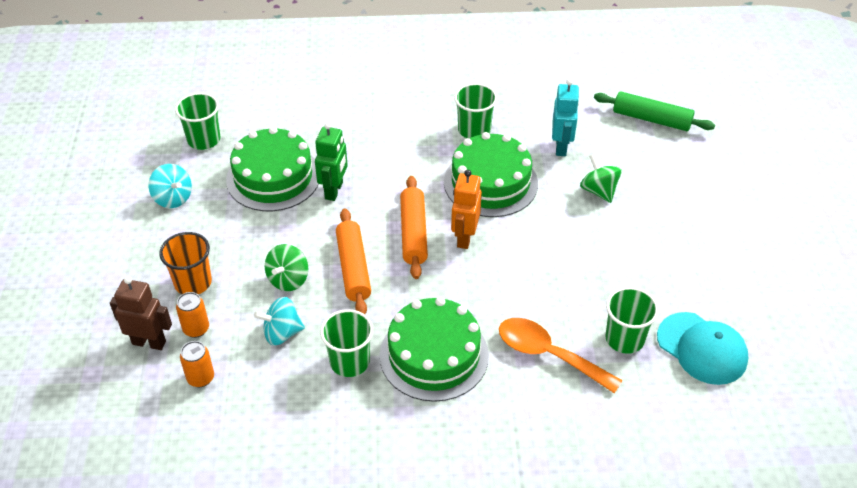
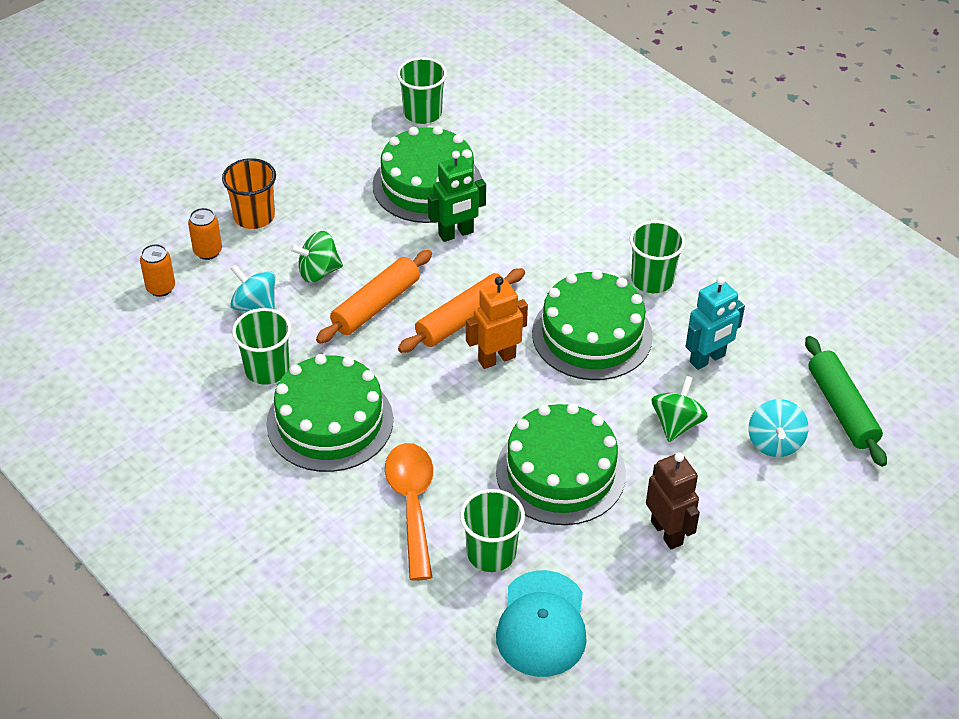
camera: 50 degrees right, 0 degrees up
(149, 342) = (167, 234): brown robot -> brown robot (667, 532)
(173, 198) = (333, 142): turquoise spinning top -> turquoise spinning top (774, 442)
(588, 265) = (560, 472): none -> green cake

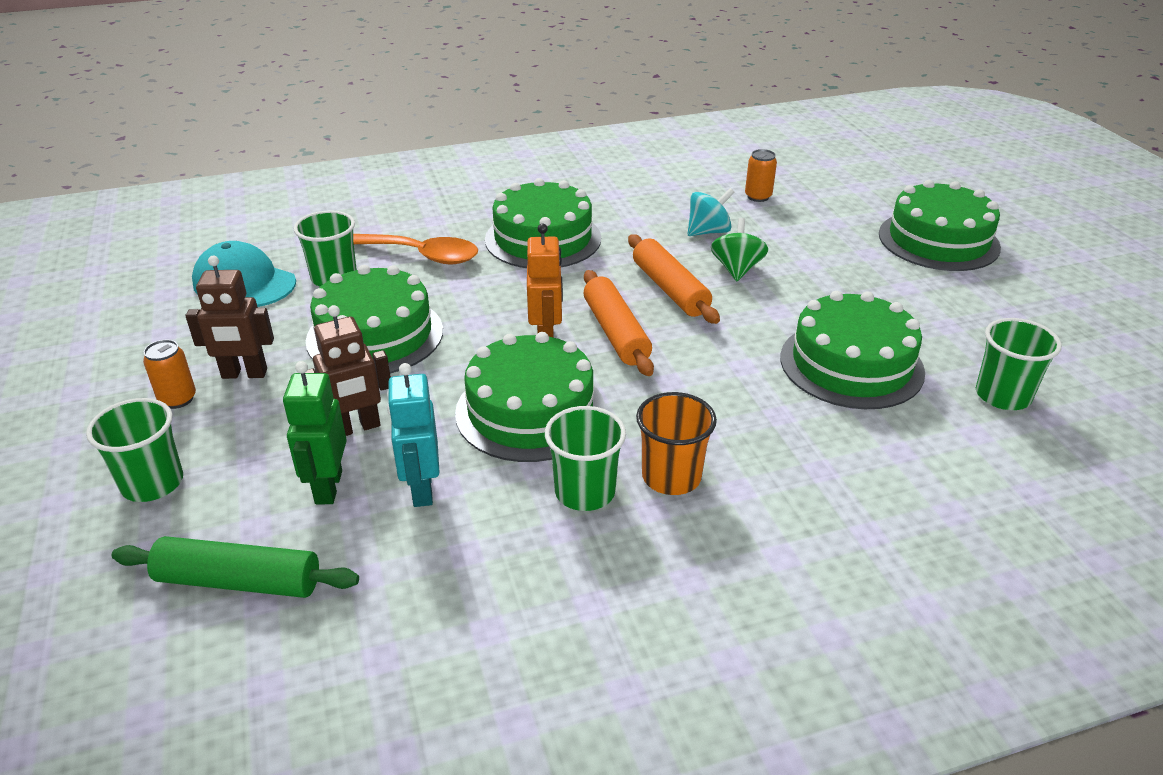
camera: 115 degrees right, 10 degrees down
(201, 161) = (938, 240): none -> green cake
(208, 251) = (796, 223): orange can -> orange can (178, 399)
(254, 216) = (837, 252): orange cup -> orange cup (671, 477)
(267, 369) = (626, 223): green cup -> green cup (152, 483)
(456, 234) = (753, 362): green robot -> green robot (328, 487)
(676, 424) = (356, 428): green spinning top -> brown robot
(774, 442) = (257, 494): turquoise spinning top -> none

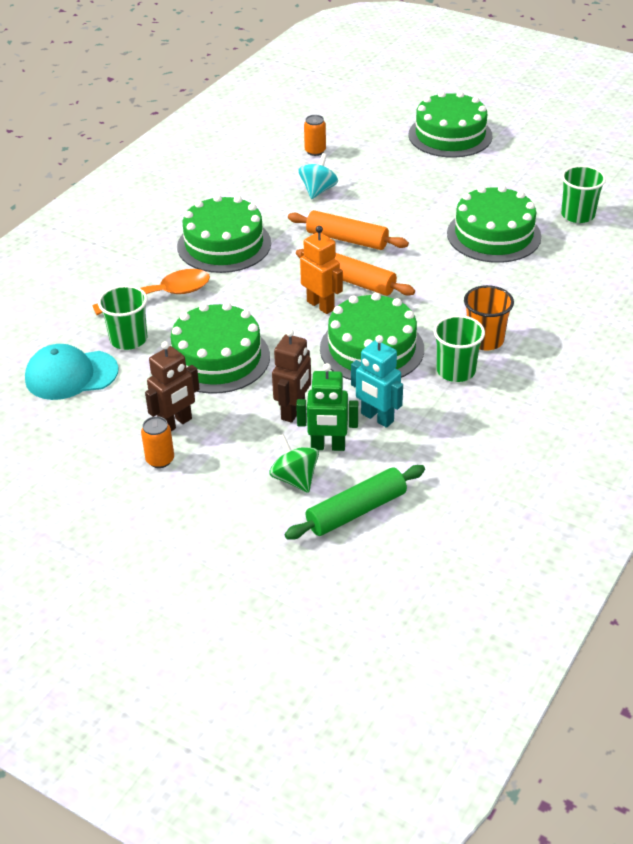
camera: 40 degrees left, 5 degrees up
(152, 483) = (228, 504): green cup -> none
(328, 487) = (328, 446): green robot -> green robot turned 45 degrees counterclockwise
(736, 269) = (367, 208): green spinning top -> green spinning top (295, 479)

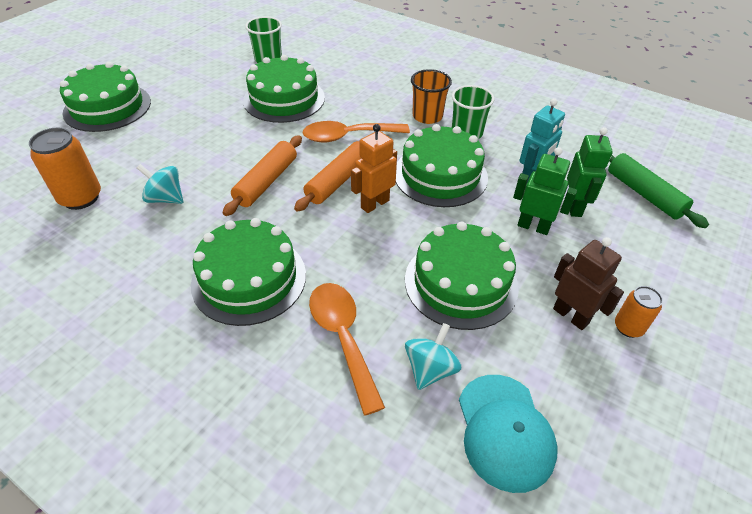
camera: 90 degrees left, 5 degrees up
(128, 339) = (430, 369): green cup -> turquoise spinning top
(293, 411) = (533, 227): brown robot -> green robot
(295, 479) = (620, 228): green spinning top -> none
(315, 151) = (81, 198): orange can -> orange can, size x1.70
(431, 283) = (348, 136): none -> orange spoon

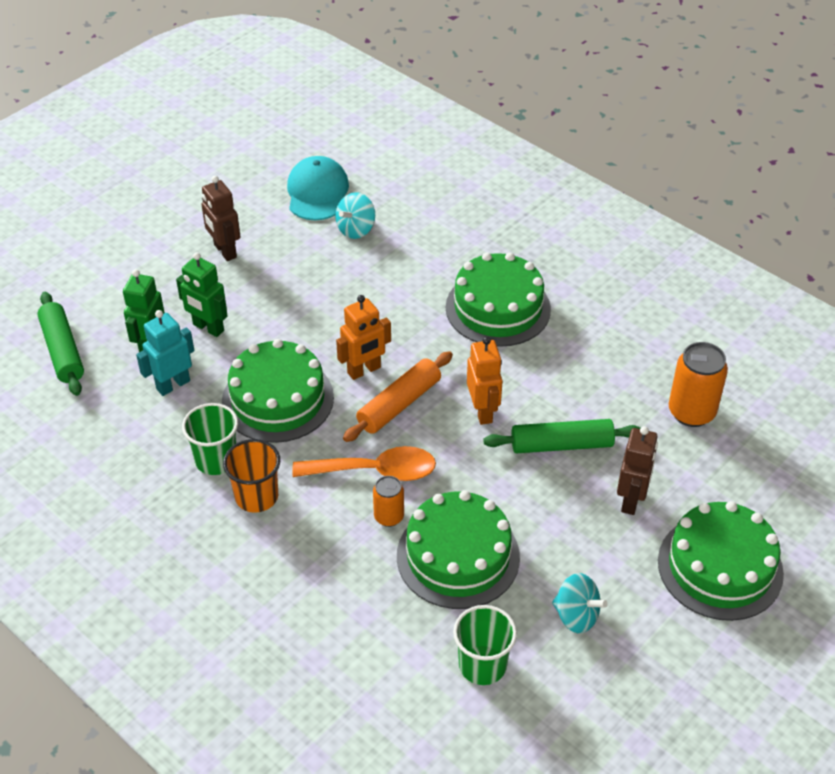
camera: 170 degrees left, 0 degrees up
(157, 135) = (631, 500): none -> brown robot
(166, 198) = (595, 401): turquoise spinning top -> turquoise spinning top (576, 616)
(203, 164) = (561, 445): none -> green rolling pin
(266, 182) = (483, 411): orange rolling pin -> orange robot
(343, 338) = (419, 255): orange spoon -> none
(461, 282) = (305, 285): green cake -> none
(628, 327) = (183, 239): orange can -> orange can (389, 517)

